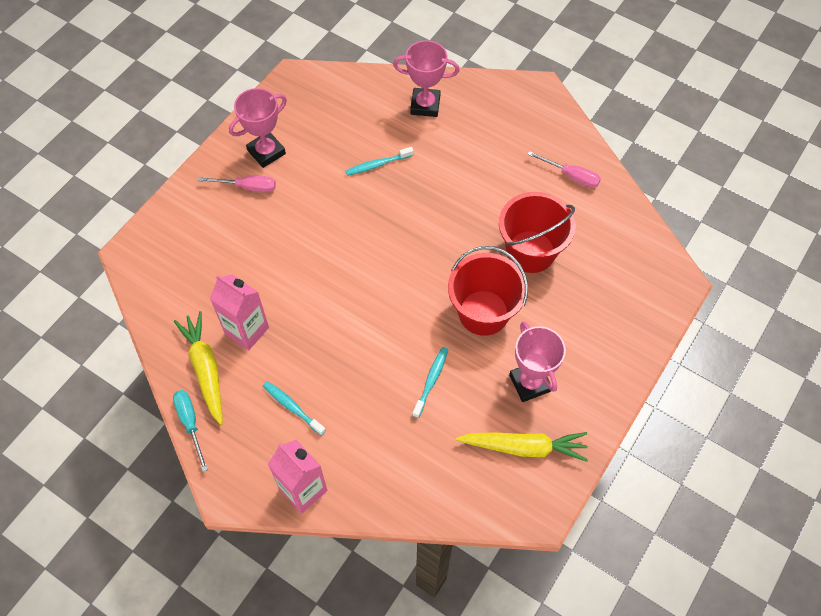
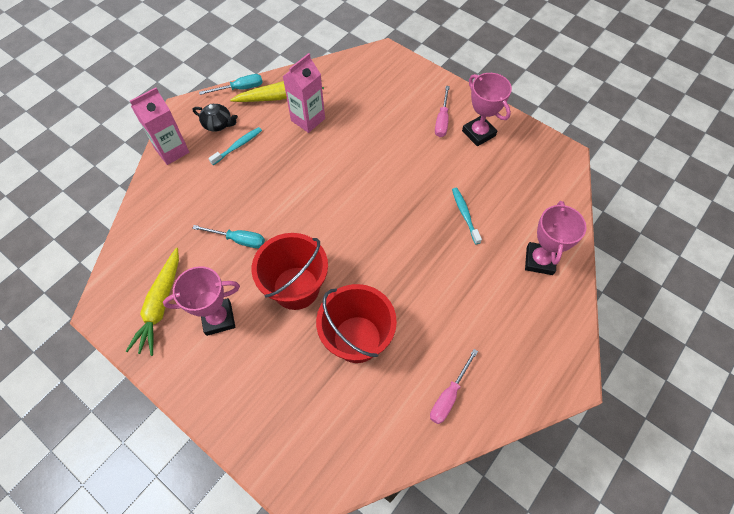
camera: 95 degrees right, 0 degrees up
(255, 440) = (218, 124): none -> black teapot
(431, 381) = (238, 240): turquoise toothbrush -> turquoise screwdriver

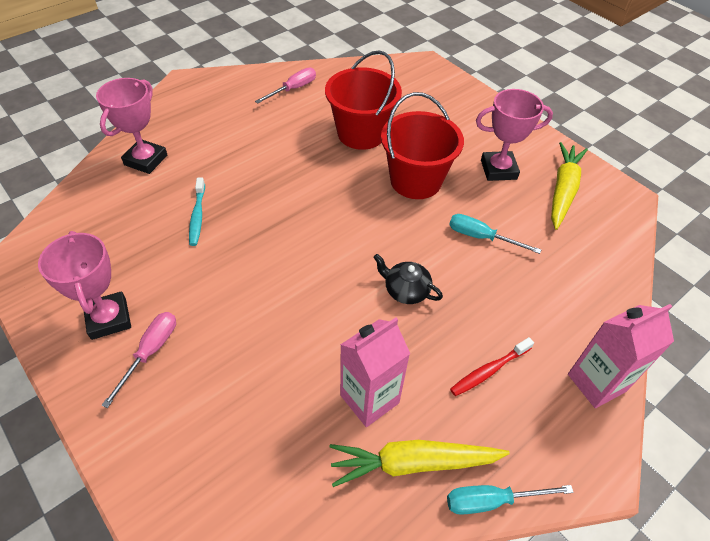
camera: 170 degrees left, 10 degrees down
(218, 124) = (526, 421): black teapot -> black teapot (406, 290)
(238, 146) = (489, 370): turquoise toothbrush -> red toothbrush

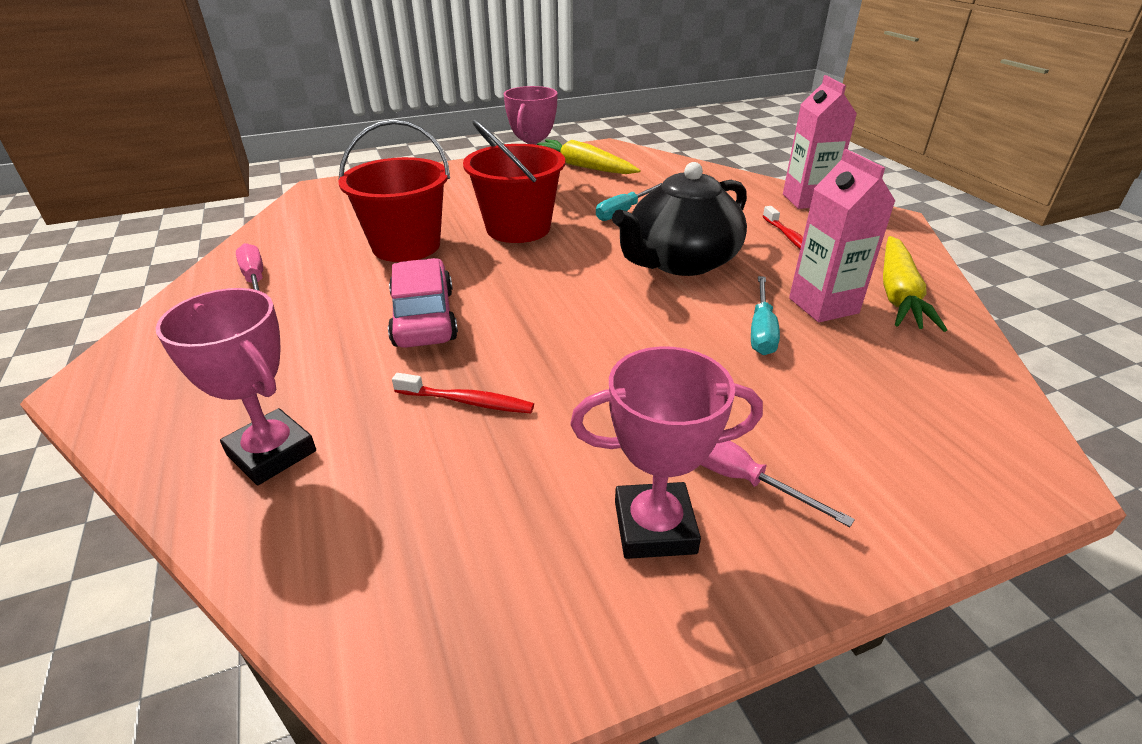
camera: 70 degrees left, 15 degrees down
(197, 216) = (467, 401): turquoise toothbrush -> red toothbrush
(275, 171) = (424, 318): none -> pink car
(406, 290) = (680, 261): black teapot -> black teapot, size x2.09
(491, 500) = (929, 264): turquoise screwdriver -> turquoise screwdriver (761, 331)

